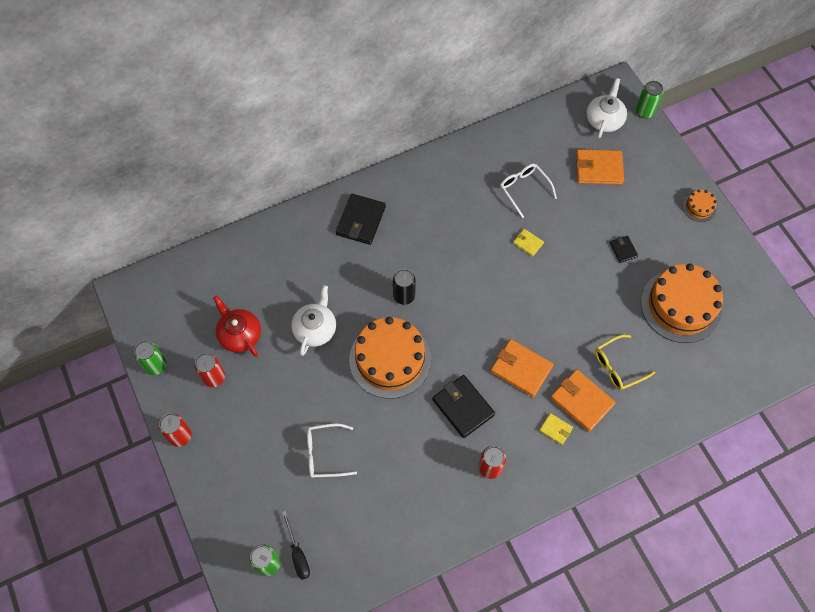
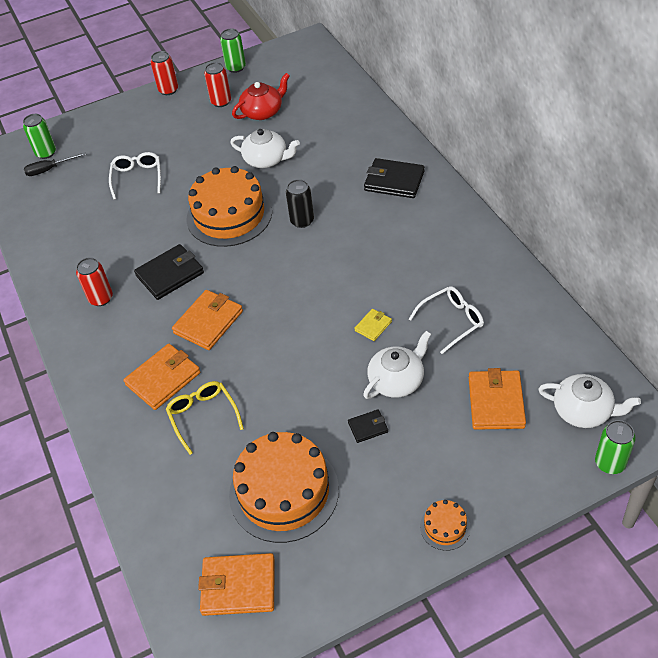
camera: 95 degrees right, 15 degrees down
(555, 429) = (133, 354): yellow wallet -> none
(580, 229) = (397, 380): none -> white teapot
(756, 333) = (238, 586): none -> orange wallet

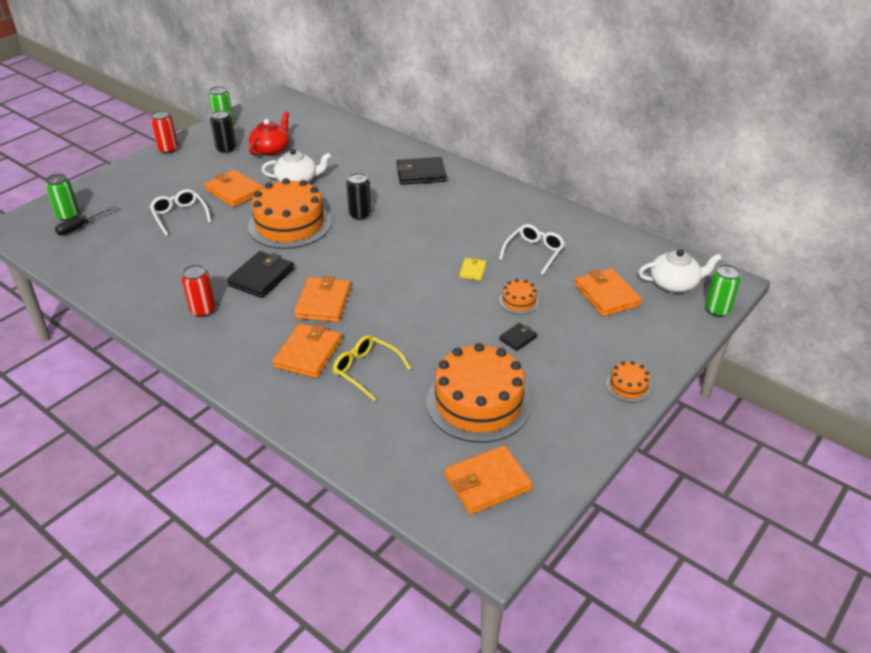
camera: 30 degrees left, 10 degrees down
(200, 159) = (234, 191): none -> orange wallet
(221, 102) = (226, 149): red can -> black can
(397, 380) = (518, 301): white teapot -> orange cake

